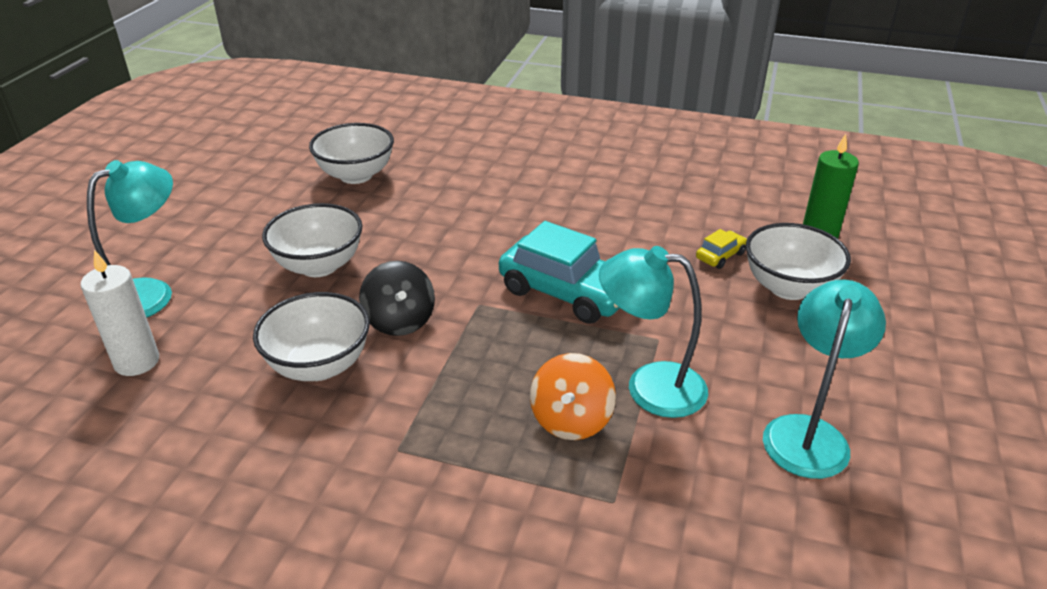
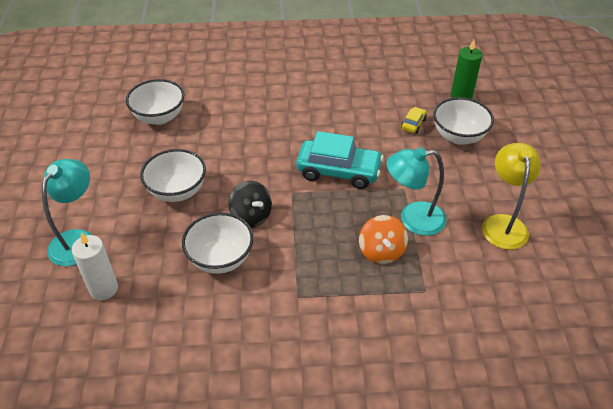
camera: 20 degrees left, 10 degrees up
(808, 433) = (503, 224): turquoise lamp -> yellow lamp

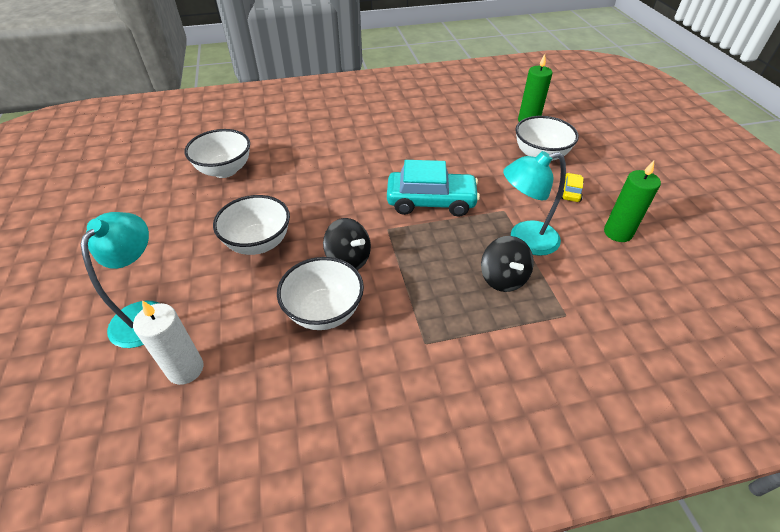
camera: 10 degrees left, 0 degrees up
(381, 251) = (503, 278): orange spinning top -> black spinning top
(413, 124) = (492, 149): yellow car -> yellow car (570, 192)
(503, 224) = (618, 233): yellow lamp -> green candle

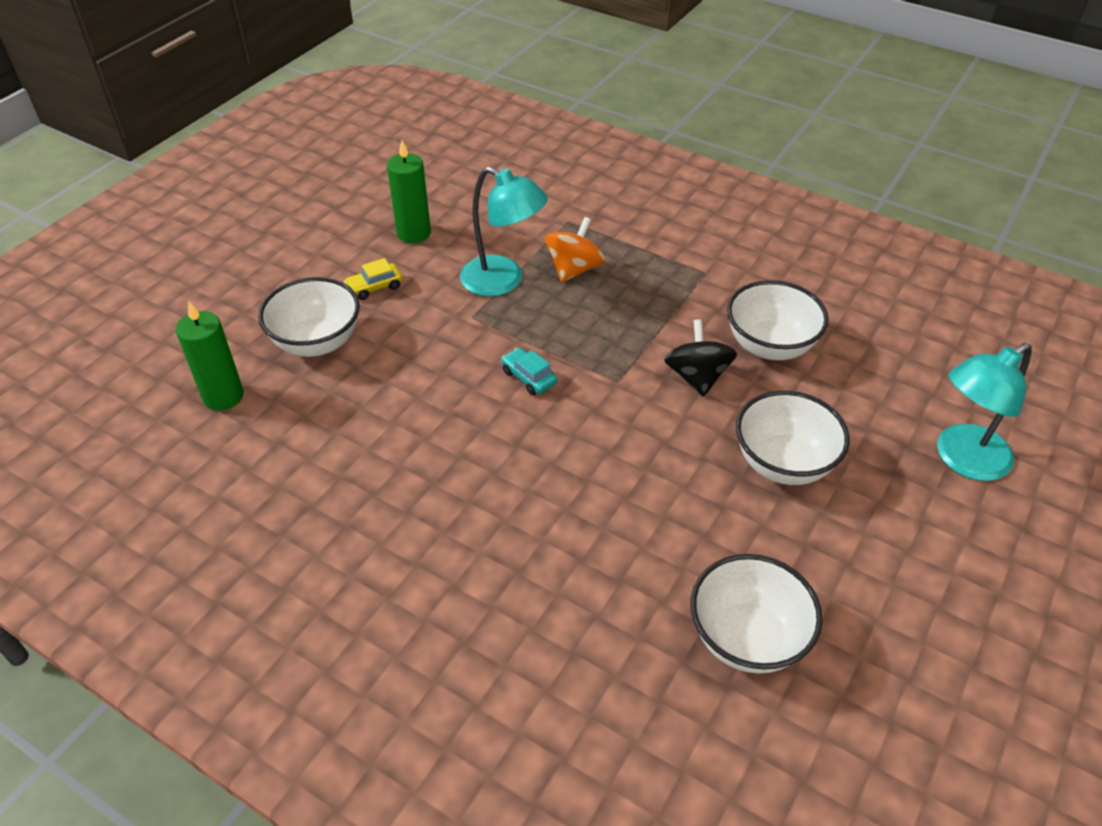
camera: 135 degrees left, 0 degrees up
(185, 369) = (937, 379): white candle -> none
(431, 202) = (529, 377): turquoise car -> turquoise car, size x0.45
(503, 278) = (574, 269): black spinning top -> orange spinning top

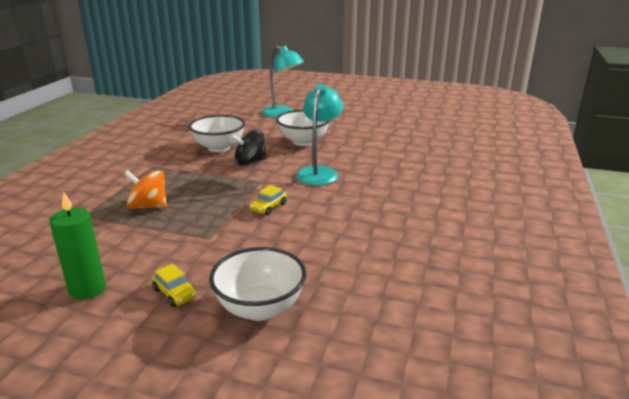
camera: 105 degrees left, 20 degrees down
(223, 396) = (351, 346): green candle -> none
(503, 281) = (164, 231): turquoise lamp -> turquoise lamp (319, 172)
(529, 377) = (268, 207): turquoise car -> yellow car
(747, 638) = (404, 143): white bowl -> none

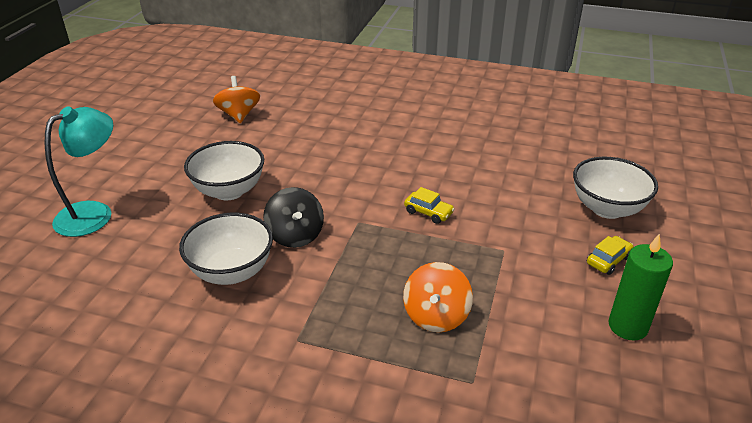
camera: 90 degrees left, 10 degrees up
(319, 172) = (335, 178): turquoise lamp -> none
(406, 138) = (239, 115): none -> orange spinning top

